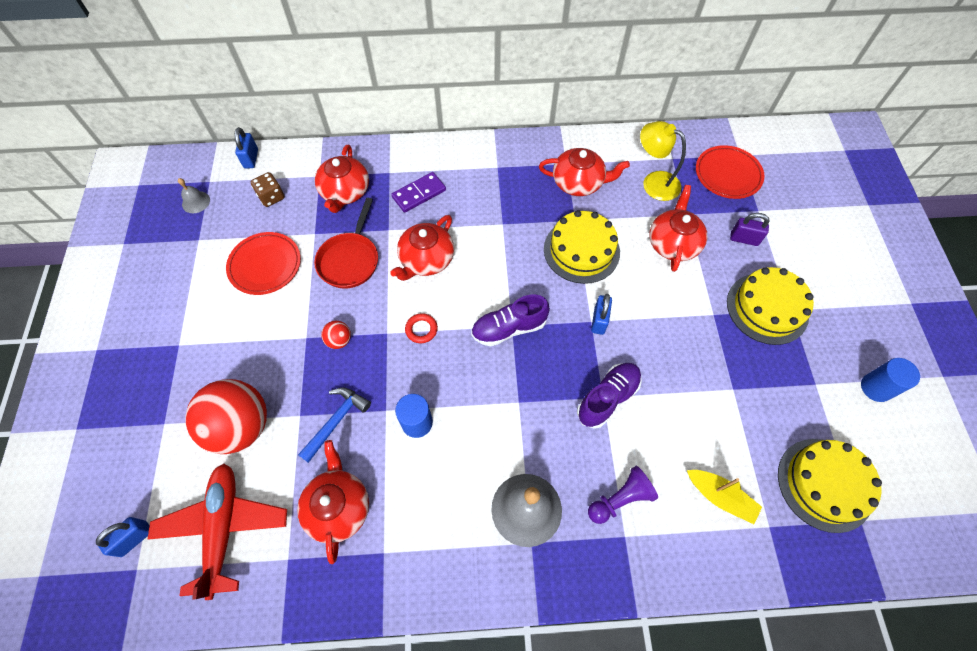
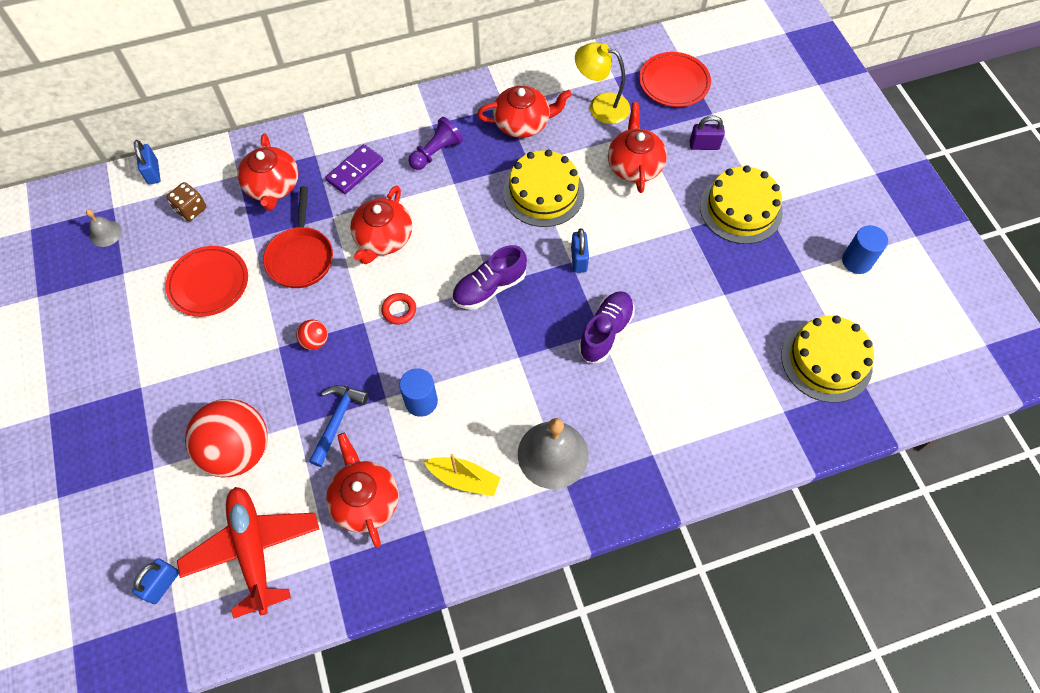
camera: 15 degrees left, 0 degrees up
(620, 499) = (640, 422): purple pawn -> purple pawn (436, 152)
(720, 497) = (733, 396): yellow boat -> yellow boat (464, 479)

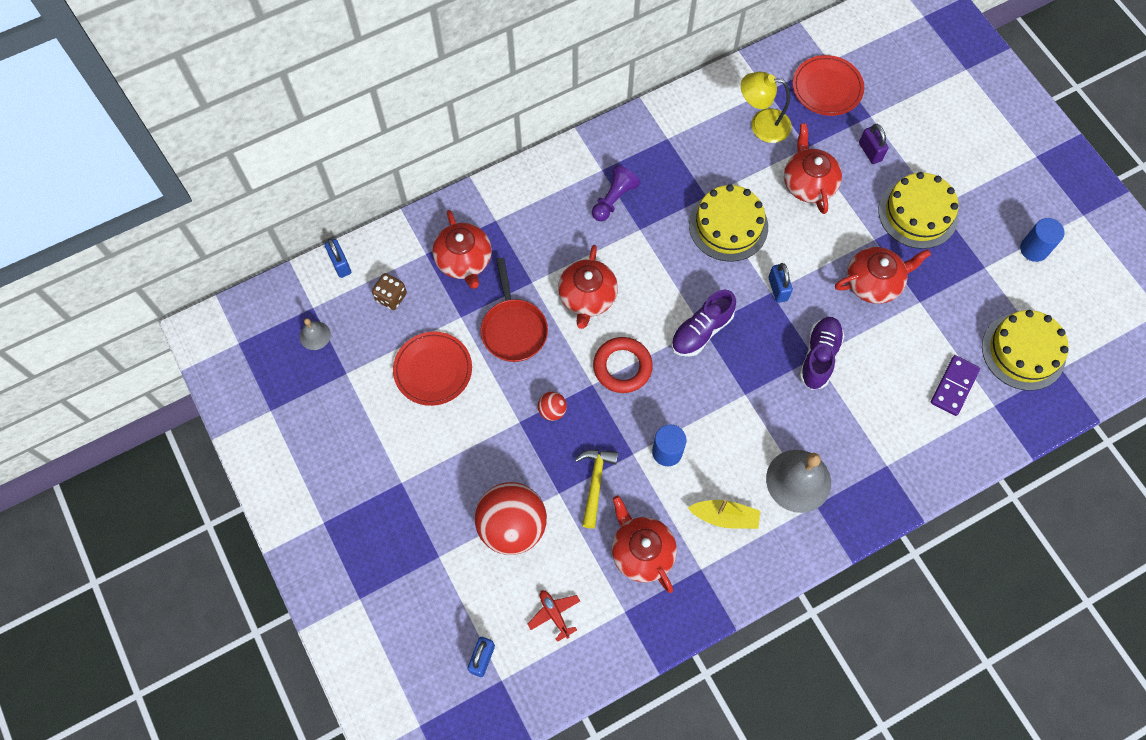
camera: 10 degrees left, 5 degrees up
(253, 550) = (554, 614): red plane -> red plane, size x0.45
(337, 421) = (595, 483): blue hammer -> yellow hammer
(355, 171) = (540, 231): purple domino -> purple domino (954, 386)
(399, 310) = (622, 367): red ring -> red ring, size x1.78
(522, 123) = (690, 155): red teapot -> red teapot (873, 282)
(704, 145) = (870, 152): purple padlock -> purple padlock turned 75 degrees clockwise

